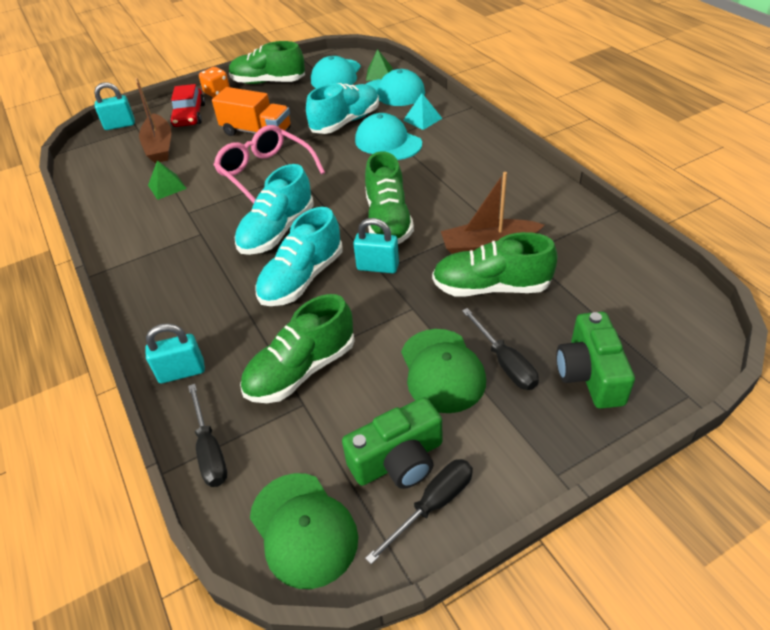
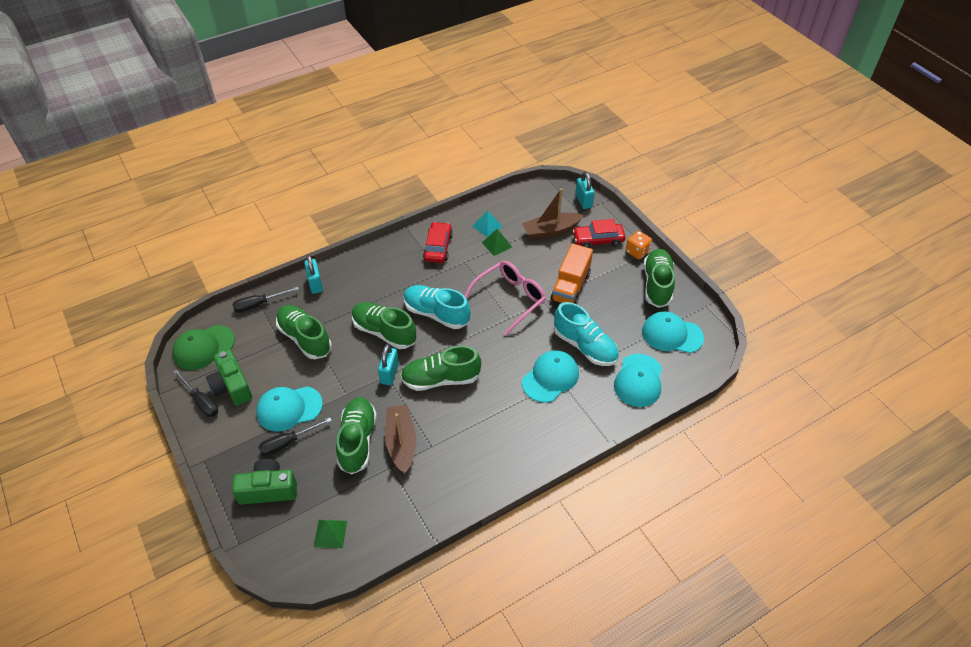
camera: 85 degrees right, 5 degrees up
(151, 238) = (438, 247): none -> red car
(302, 278) = (384, 332): turquoise shoe -> green shoe
(379, 74) = (676, 369): green pyramid -> green pyramid (330, 533)
(422, 119) = (588, 404): turquoise pyramid -> turquoise pyramid (487, 226)
(442, 370) = (289, 408): green cap -> turquoise cap

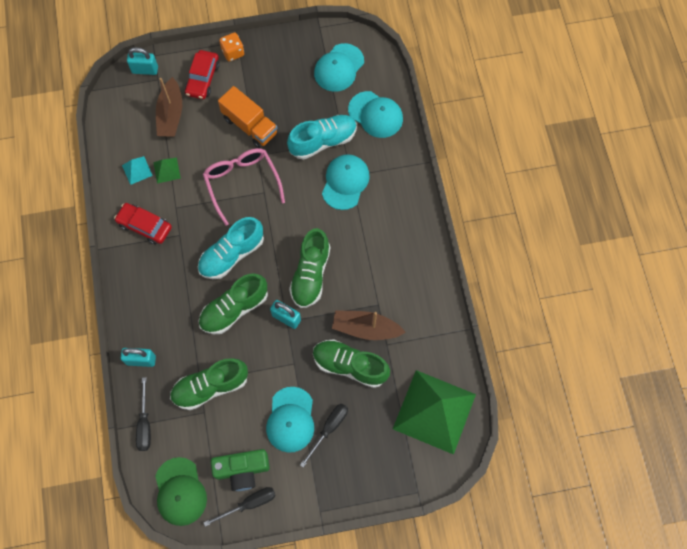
camera: 70 degrees left, 20 degrees up
(268, 489) = (372, 456): green camera -> none
(288, 443) = (329, 429): black screwdriver -> black screwdriver turned 135 degrees counterclockwise
(330, 533) = (434, 411): green pyramid -> green pyramid, size x2.48
(550, 377) = (345, 182): turquoise cap -> turquoise cap turned 45 degrees clockwise
(657, 285) = (279, 54): green shoe -> none

